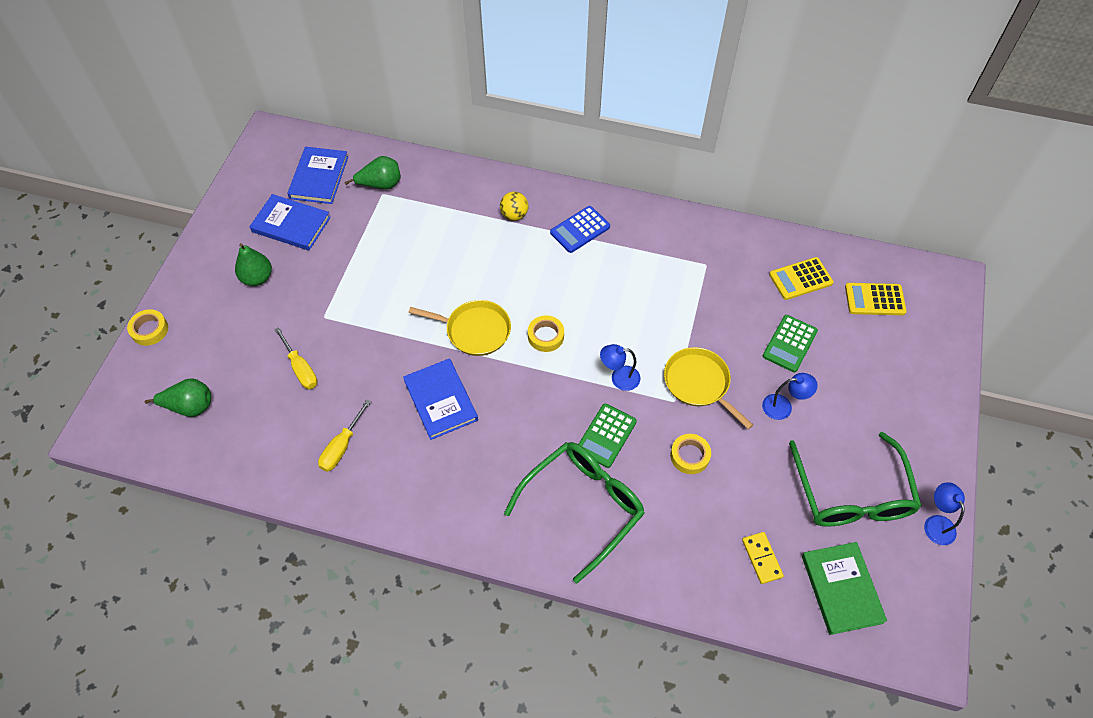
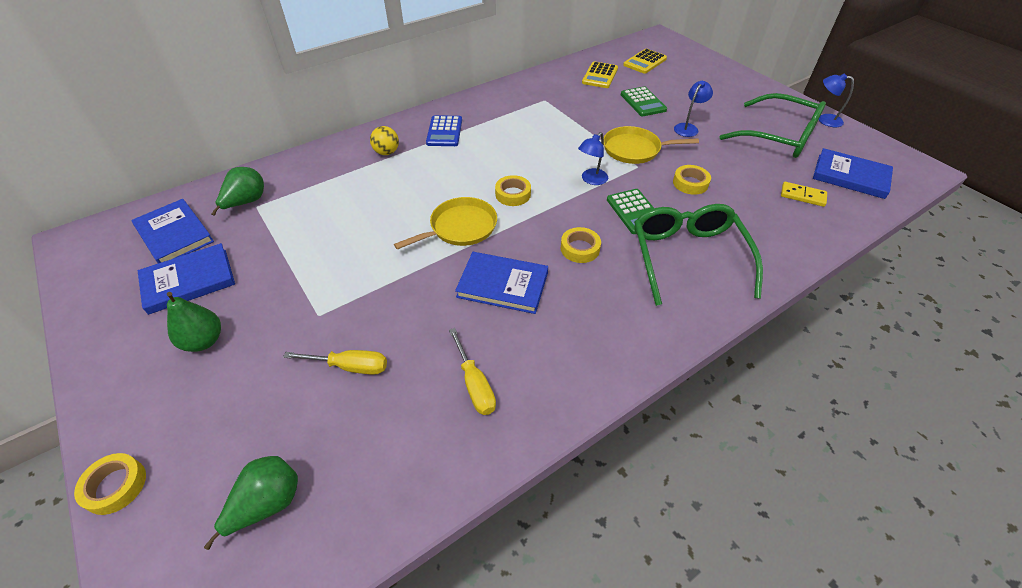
camera: 50 degrees left, 10 degrees down
(524, 424) = (580, 248): none -> yellow tape
(841, 589) = (850, 176): green book -> blue book

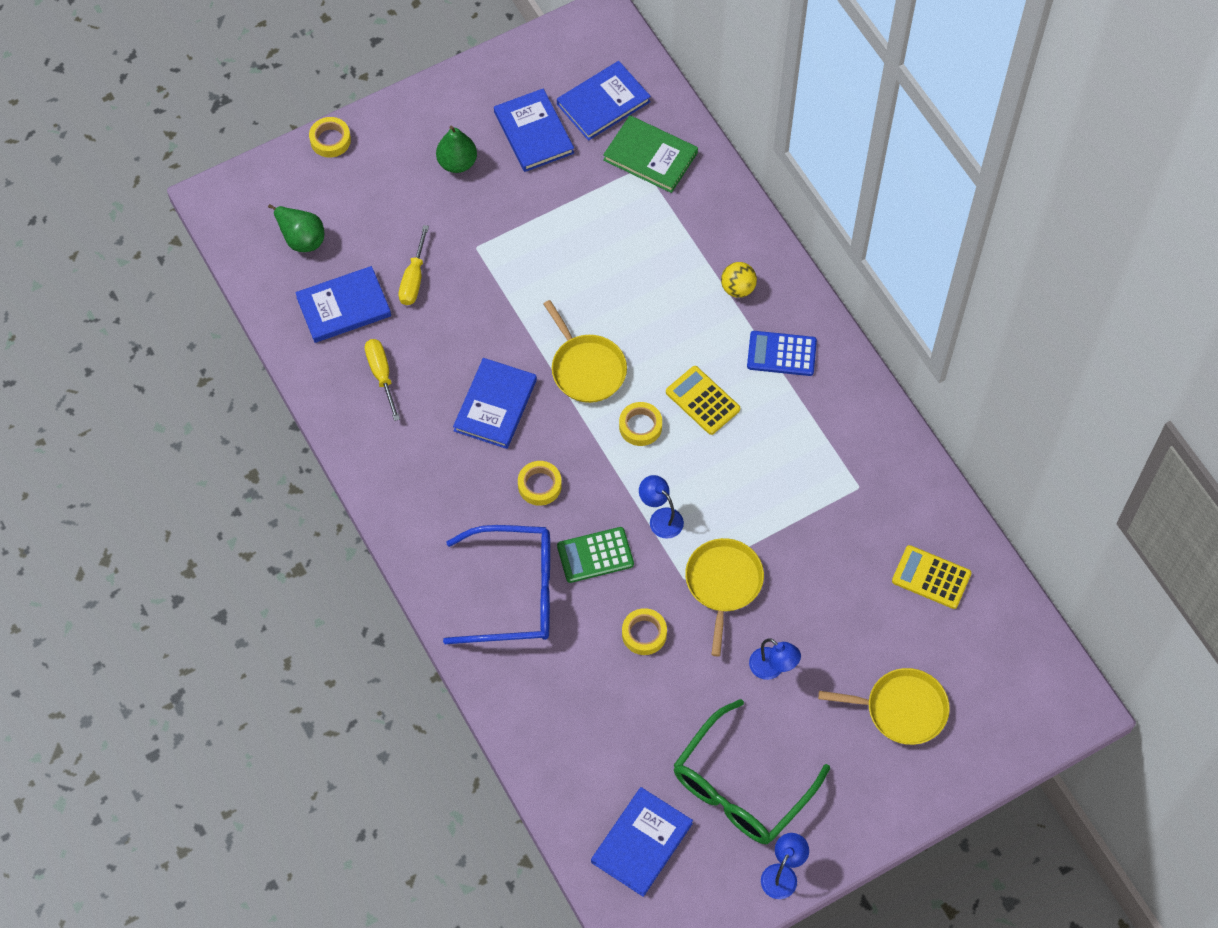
camera: 95 degrees right, 15 degrees up
(246, 202) = (650, 156): green pear -> green book
(381, 435) = (344, 307): none -> blue book
(474, 384) = (381, 375): yellow screwdriver -> yellow screwdriver turned 90 degrees clockwise
(643, 102) = (846, 623): green calculator -> none
(644, 62) = (977, 657): yellow calculator -> yellow calculator (703, 400)
(688, 257) = (514, 593): green glasses -> blue glasses
(690, 83) = (901, 709): none -> yellow pan
(802, 196) = (607, 762): yellow domino -> none

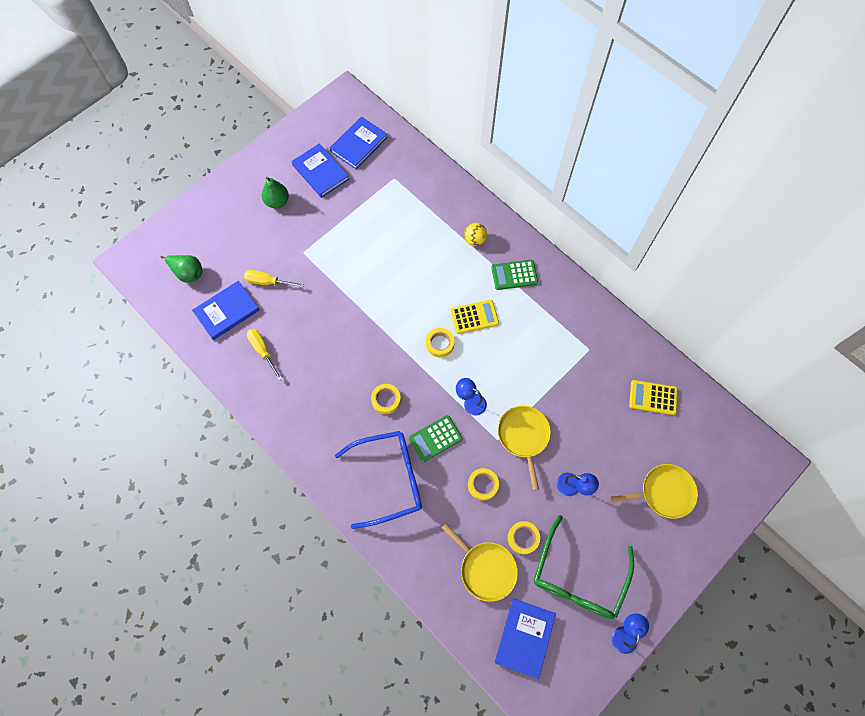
camera: 15 degrees left, 5 degrees up
(330, 140) = (192, 205): yellow tape -> yellow tape (523, 538)
(414, 278) = (268, 282): yellow screwdriver -> yellow screwdriver turned 105 degrees clockwise
(495, 405) = (343, 353): blue book -> none
(586, 368) = (394, 314): yellow pan -> yellow pan (485, 569)
(650, 156) = (397, 170): green book -> none
(703, 400) = (474, 317): yellow calculator -> yellow calculator turned 135 degrees clockwise
(781, 354) = (514, 275): blue calculator -> green calculator

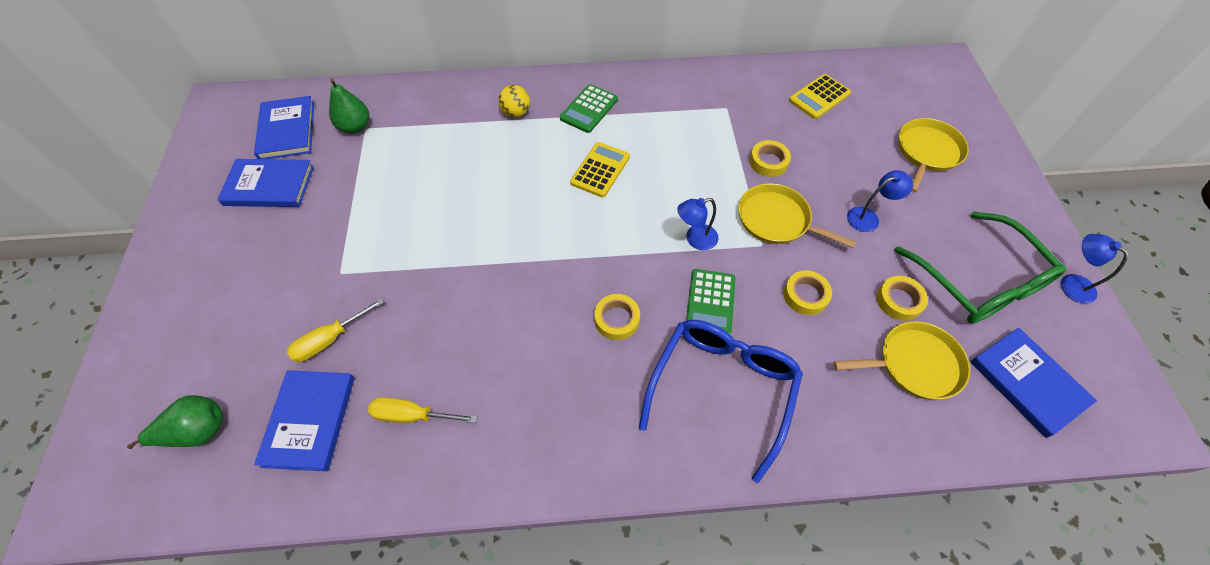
camera: 50 degrees left, 10 degrees down
(277, 202) = (244, 253): green pear -> green pear (355, 127)
(440, 344) = (600, 220): yellow tape -> yellow tape (768, 162)

